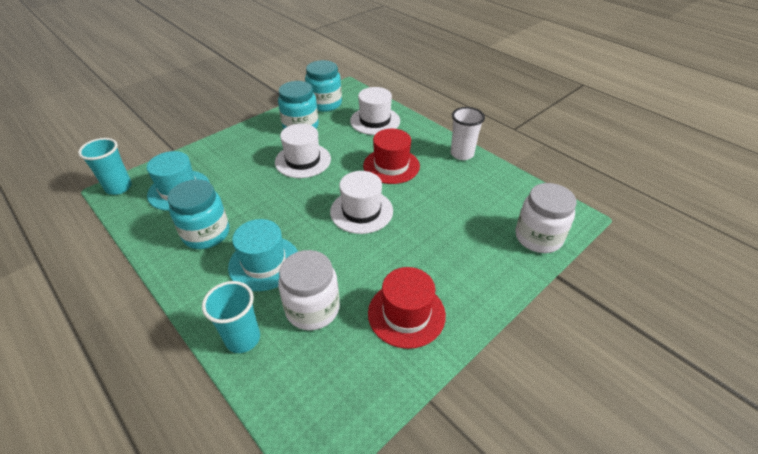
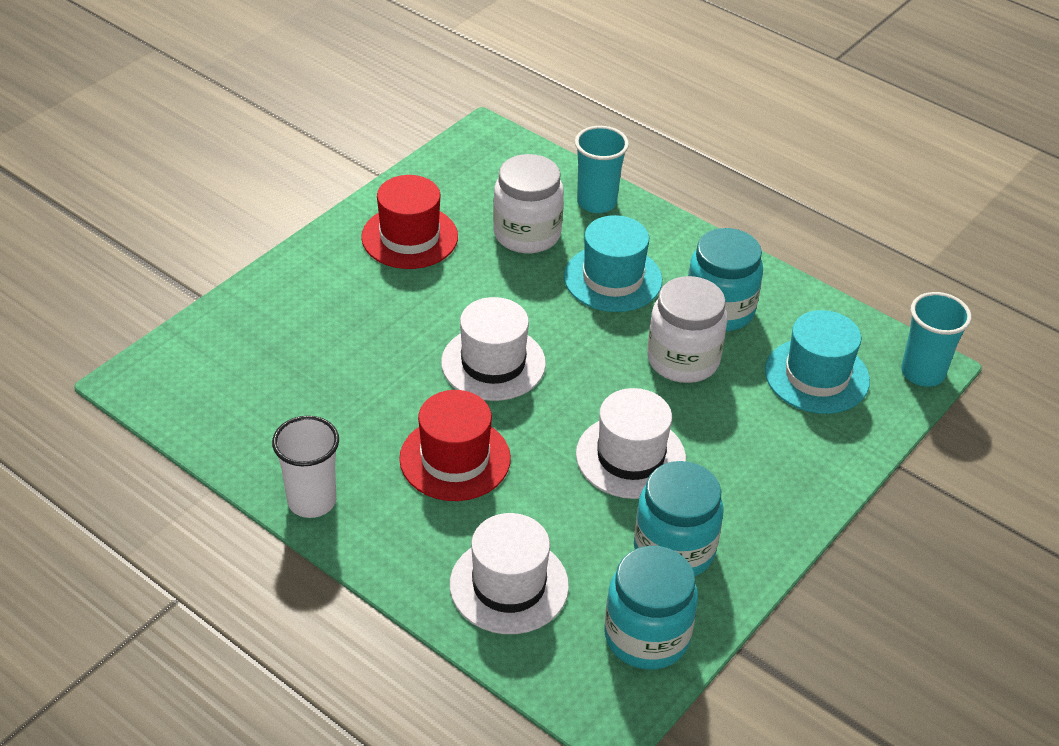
camera: 170 degrees right, 0 degrees up
(538, 237) = (210, 343): white jar -> white jar (683, 360)

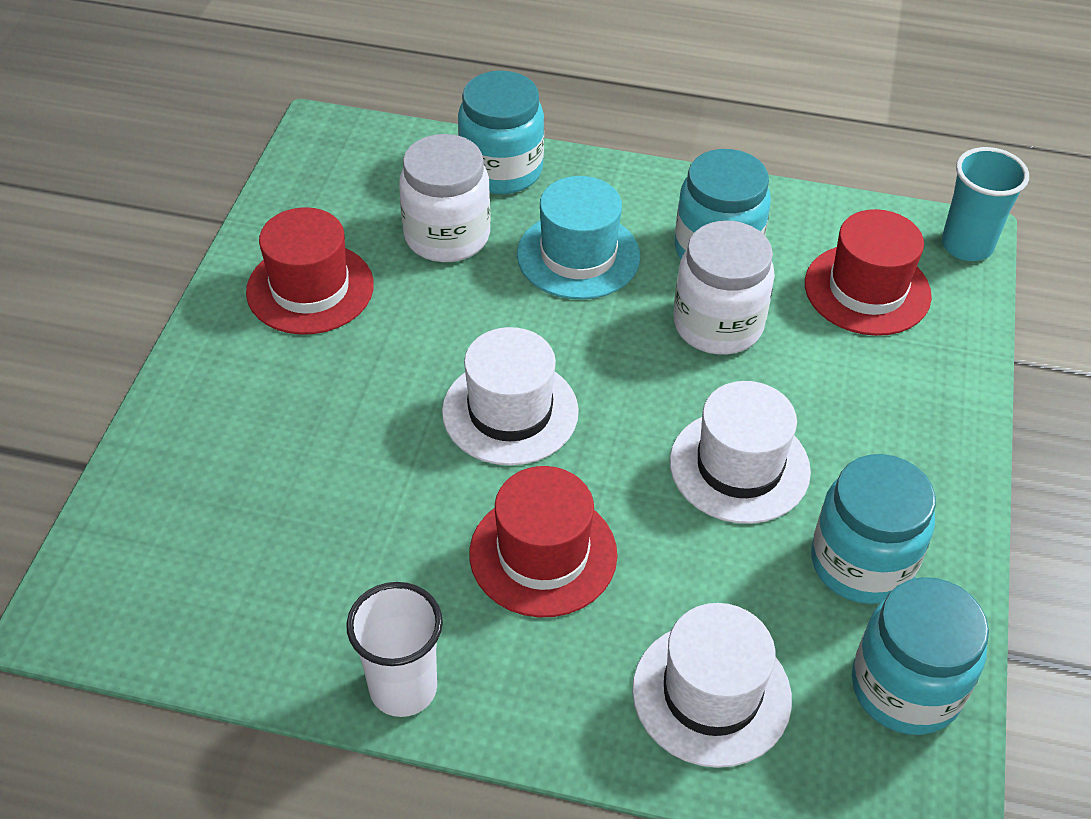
camera: 25 degrees left, 5 degrees up
(596, 202) = (501, 170): turquoise cup -> turquoise jar
(817, 376) = (867, 290): turquoise hat -> red hat

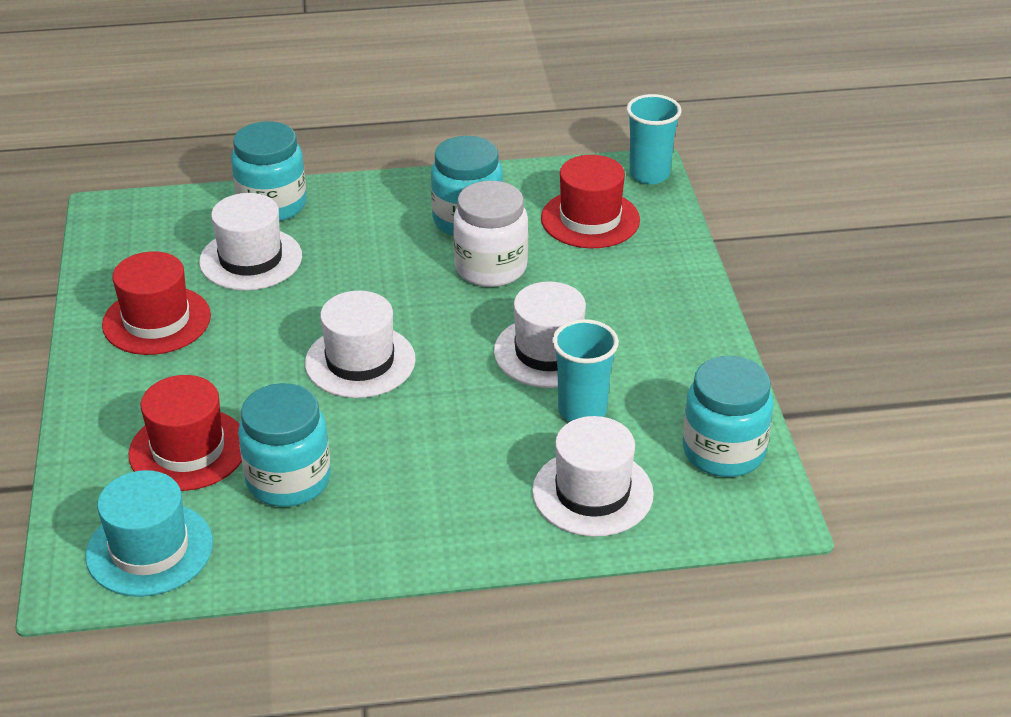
camera: 20 degrees left, 10 degrees down
(403, 688) = (367, 553): white cup -> none
(447, 236) = (251, 259): white jar -> white hat
(543, 554) = (430, 443): red hat -> red hat (188, 449)
(578, 255) = (362, 248): turquoise hat -> turquoise hat (149, 549)
(747, 566) = (582, 411): none -> turquoise cup
(861, 563) = (661, 387): turquoise jar -> turquoise jar (288, 480)

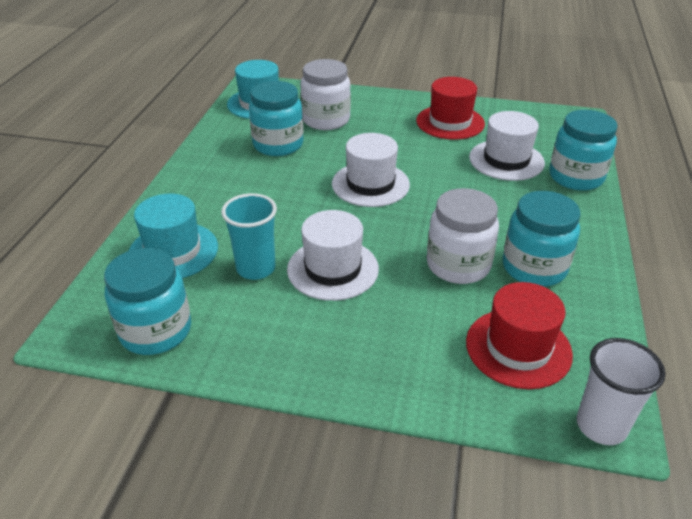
camera: 110 degrees right, 0 degrees up
(188, 449) = (326, 120): red hat -> white jar
(592, 492) = (173, 251): white hat -> turquoise hat
(649, 174) = (601, 426): turquoise cup -> white cup

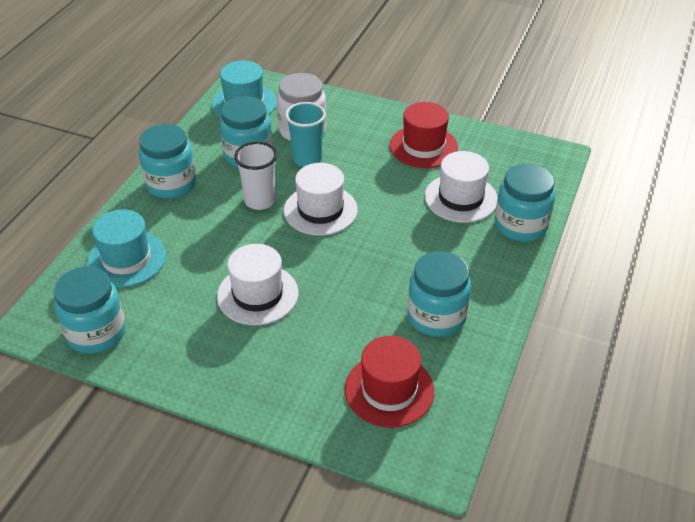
camera: 10 degrees right, 5 degrees up
(204, 177) = (171, 184): none -> turquoise jar
(256, 268) = (192, 285): turquoise cup -> turquoise cup (307, 159)
(458, 265) = (369, 305): white jar -> none
(601, 426) = (428, 466): white cup -> white cup (260, 201)

